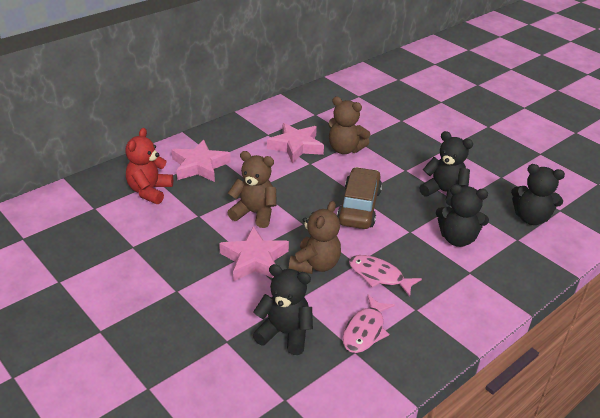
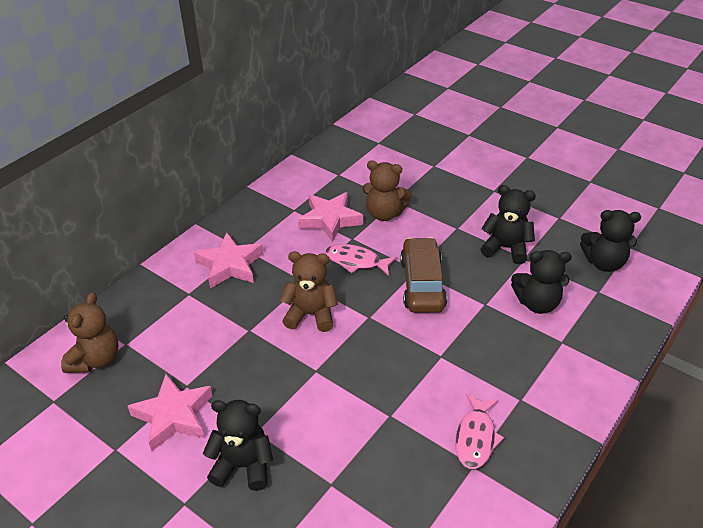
camera: 10 degrees left, 5 degrees up
(149, 191) = (183, 309): red teddy bear -> none
(254, 260) = (329, 374): pink star -> pink star (173, 416)
(285, 333) = (391, 460): black teddy bear -> black teddy bear (243, 465)
(315, 264) = (397, 366): brown teddy bear -> brown teddy bear (96, 359)
(379, 276) = (469, 366): pink fish -> pink fish (356, 261)

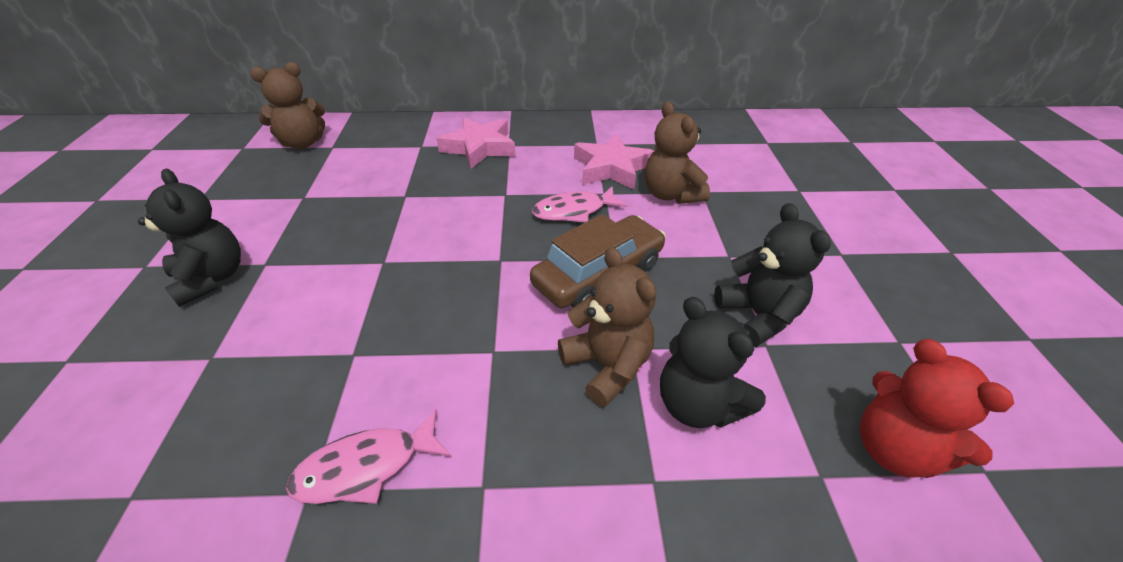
camera: 50 degrees right, 0 degrees up
(173, 416) = (258, 208): pink star -> none
(311, 314) = (462, 220): brown teddy bear -> brown teddy bear (607, 366)
(356, 261) = (573, 211): pink fish -> pink fish turned 90 degrees counterclockwise
(604, 263) = (894, 449): black teddy bear -> red teddy bear

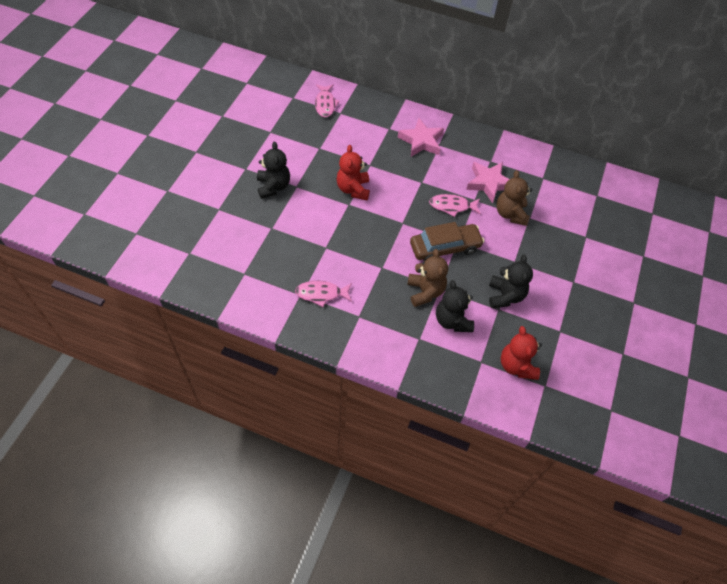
camera: 20 degrees right, 15 degrees up
(302, 143) = (325, 104): brown teddy bear -> pink fish
(385, 236) = (353, 189): none -> red teddy bear

